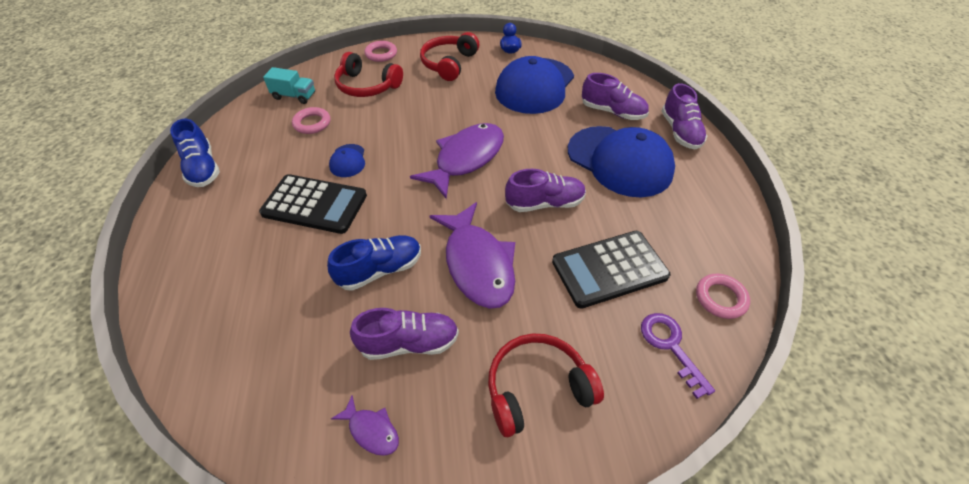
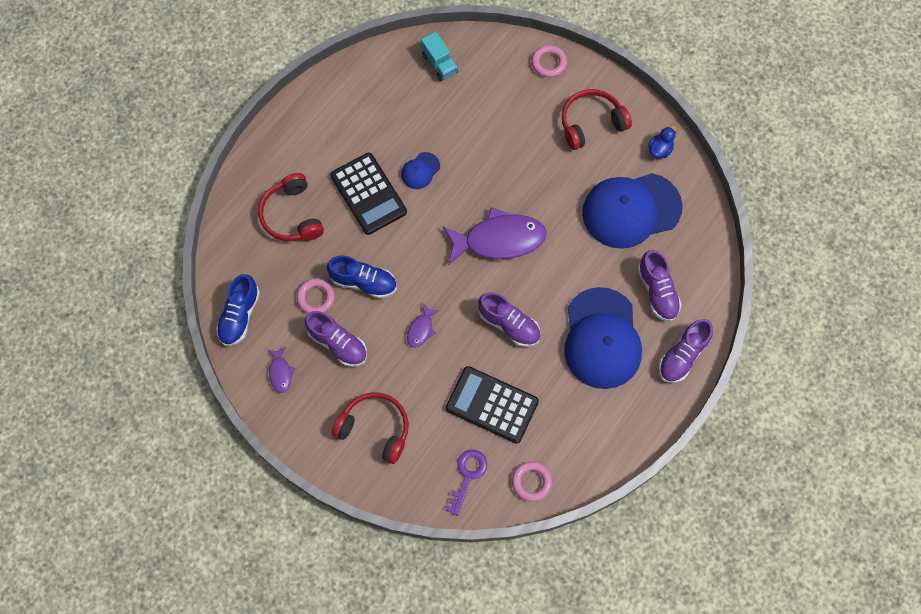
camera: 45 degrees right, 20 degrees up
(203, 168) = (325, 96): blue shoe -> blue shoe (240, 315)
(312, 123) = (427, 108): pink ring -> pink ring (316, 297)
(367, 86) = (501, 97): red headphones -> red headphones (292, 215)
(478, 264) = (421, 329): purple fish -> purple fish, size x0.45

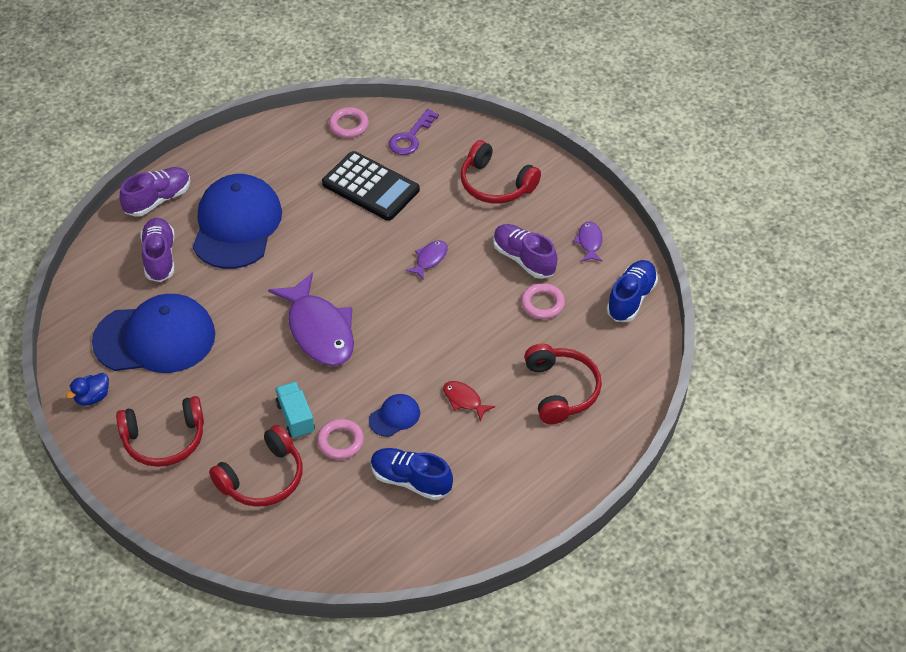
camera: 170 degrees left, 20 degrees down
(364, 282) = (485, 311): blue shoe -> blue shoe (410, 480)
(368, 194) = (464, 400): black calculator -> red fish
(439, 63) = (338, 545): turquoise truck -> turquoise truck (295, 418)
(499, 239) = (319, 330): purple fish -> purple fish turned 120 degrees counterclockwise
(507, 104) = (263, 478): none -> red headphones
(509, 324) = (332, 250): purple shoe -> none
(548, 63) = (191, 523): pink ring -> pink ring (340, 442)

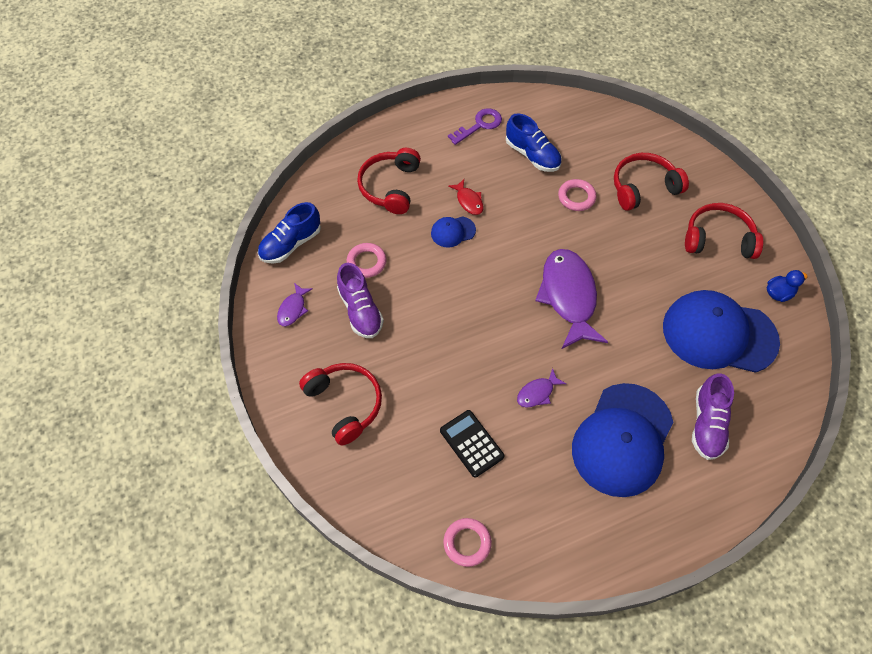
camera: 160 degrees left, 10 degrees up
(158, 200) = (703, 503): purple shoe -> none
(295, 418) = (607, 226): turquoise truck -> none
(370, 187) = (471, 443): black calculator -> black calculator, size x0.66
(394, 416) = (528, 204): blue cap -> blue cap (453, 232)
(410, 137) = (405, 499): purple key -> purple key (479, 125)
(430, 259) = (445, 338): purple fish -> purple fish (537, 393)

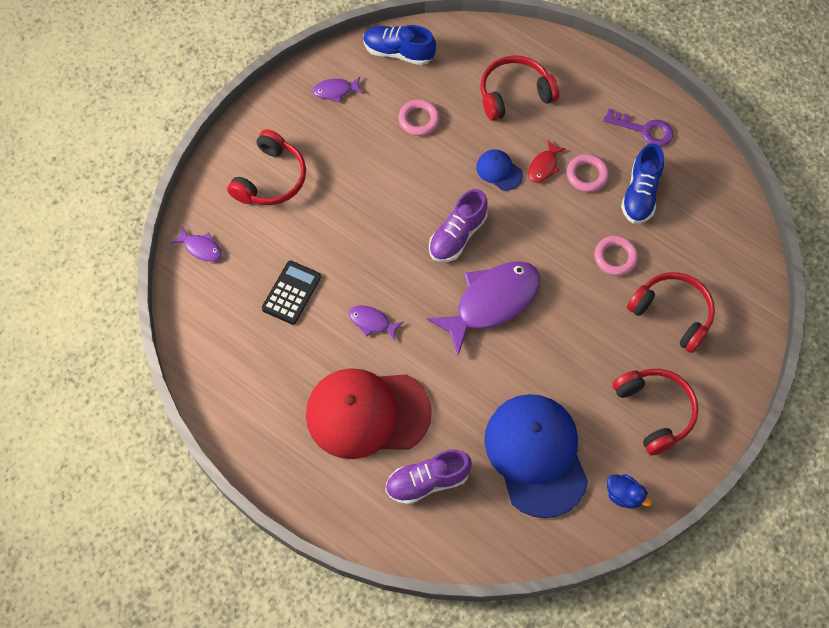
camera: 60 degrees right, 5 degrees up
(360, 310) = (366, 142): purple shoe -> purple shoe (457, 235)
(377, 500) = (201, 248): none -> purple fish
(467, 543) = (201, 332): pink ring -> pink ring (587, 175)
(622, 439) = (367, 413): blue cap -> red cap

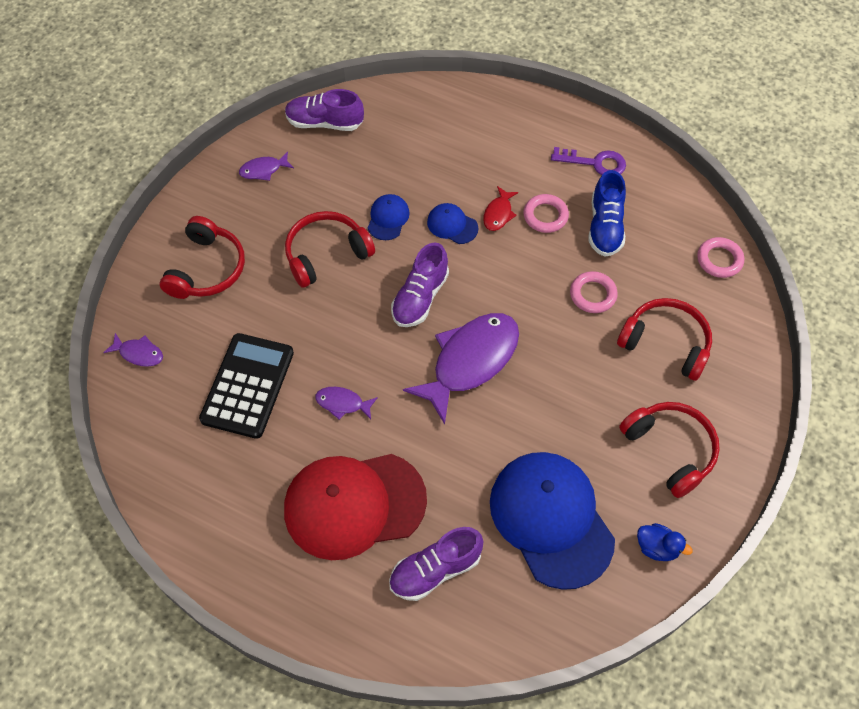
camera: 10 degrees left, 5 degrees down
(291, 293) = (248, 386): black calculator -> black calculator, size x1.52
(398, 52) = (324, 123): blue shoe -> purple shoe
(419, 120) = (357, 186): pink ring -> pink ring (719, 260)
(441, 155) = (388, 218): none -> blue cap
(514, 94) = (453, 147): red headphones -> red headphones (326, 254)

